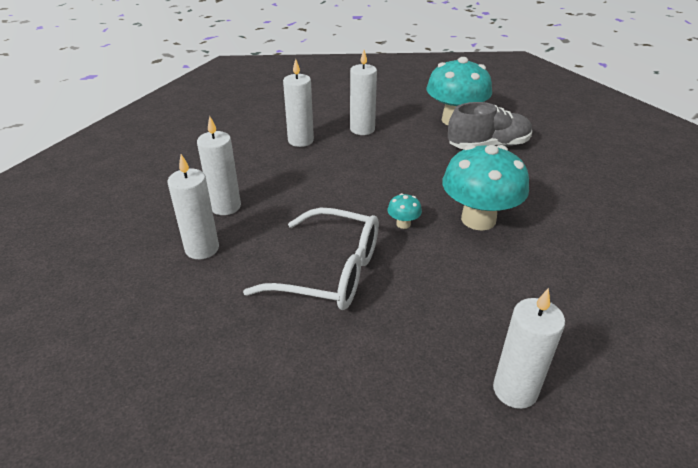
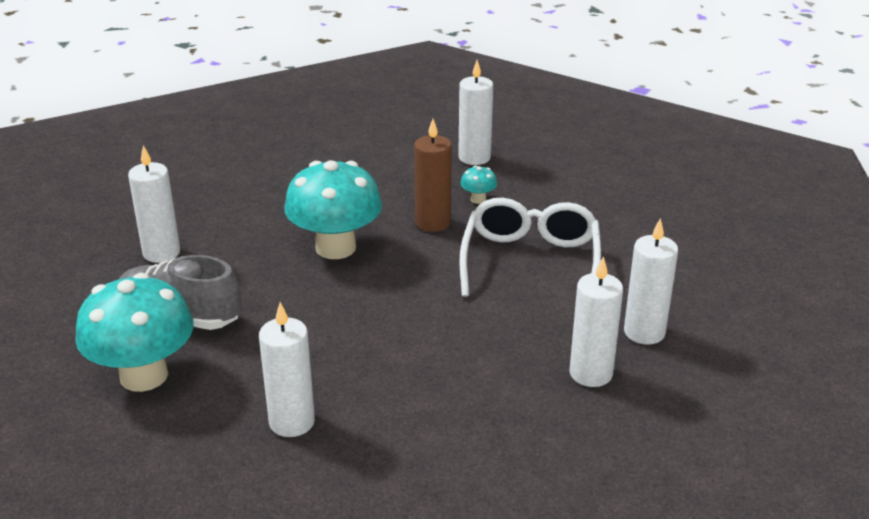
camera: 145 degrees left, 5 degrees down
(300, 140) = (405, 443): white candle -> white candle (161, 253)
(329, 272) = (530, 262): white glasses -> white glasses turned 45 degrees clockwise
(403, 224) = (412, 273): turquoise mushroom -> turquoise mushroom (478, 199)
(444, 274) = (433, 223): none -> brown candle

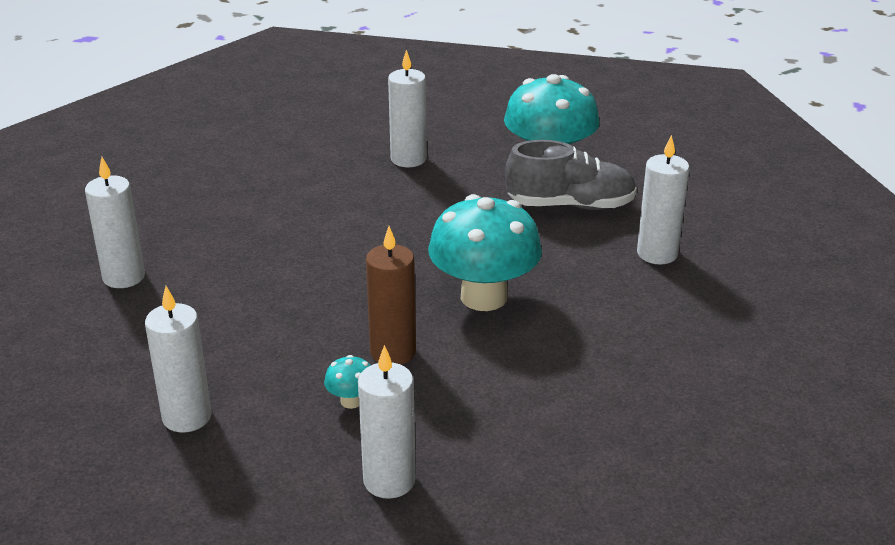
camera: 160 degrees right, 0 degrees up
(530, 262) = (256, 326): white glasses -> none
(591, 373) = (175, 233): white candle -> white candle (187, 417)

